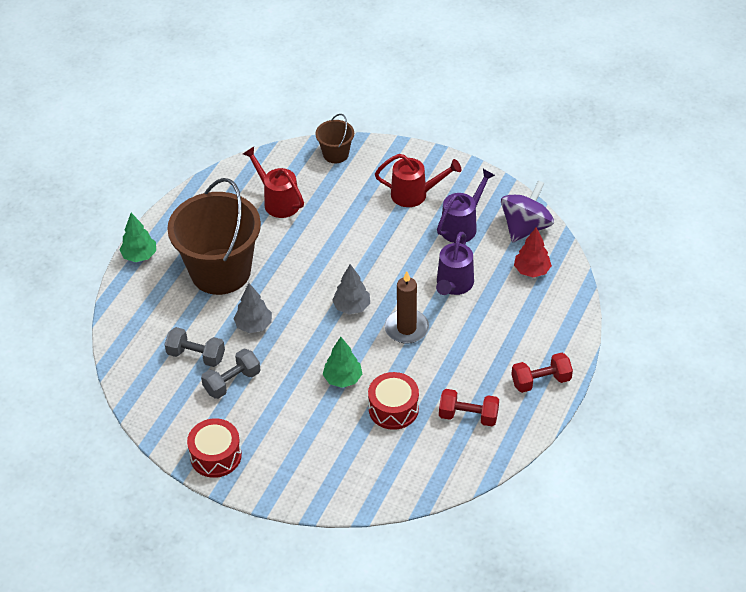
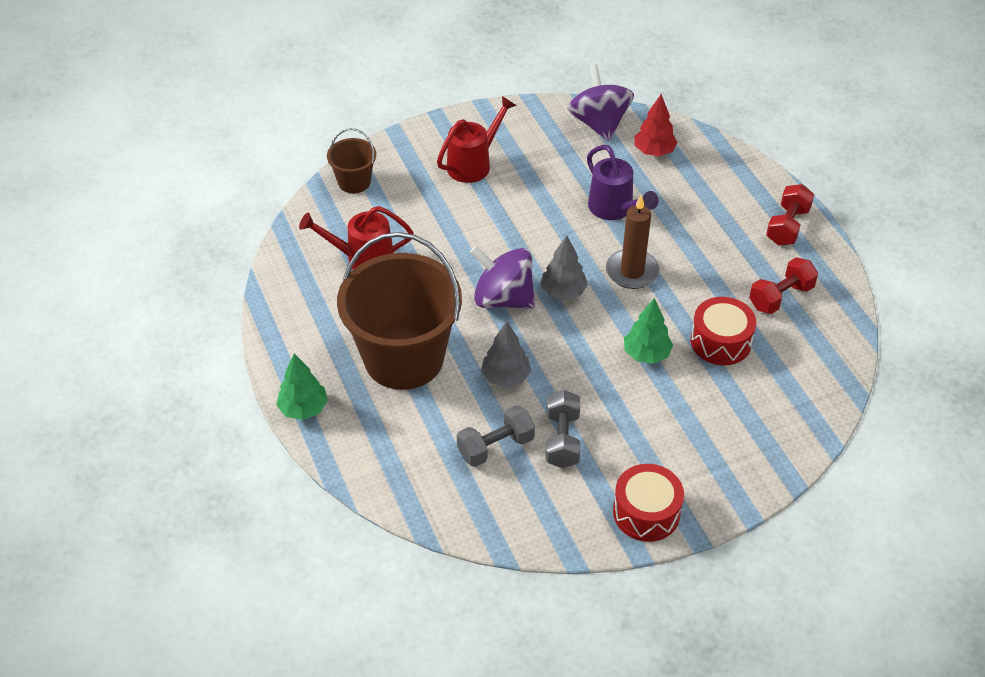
camera: 50 degrees left, 0 degrees up
(315, 283) = (503, 298): none -> purple spinning top
(462, 226) = (550, 159): purple watering can -> none

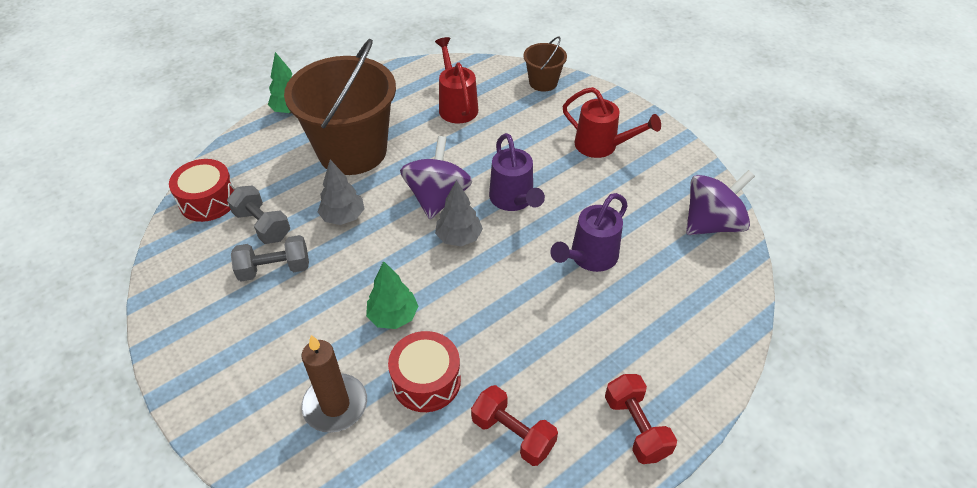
camera: 75 degrees right, 0 degrees up
(526, 243) = (513, 200): none -> purple watering can
(632, 271) = (504, 286): brown candle -> brown candle (335, 405)
(646, 512) = (190, 348): red drum -> red drum (208, 200)
(654, 151) = (695, 276): red tree -> none
(787, 226) = (636, 427): red dumbbell -> red dumbbell turned 60 degrees clockwise

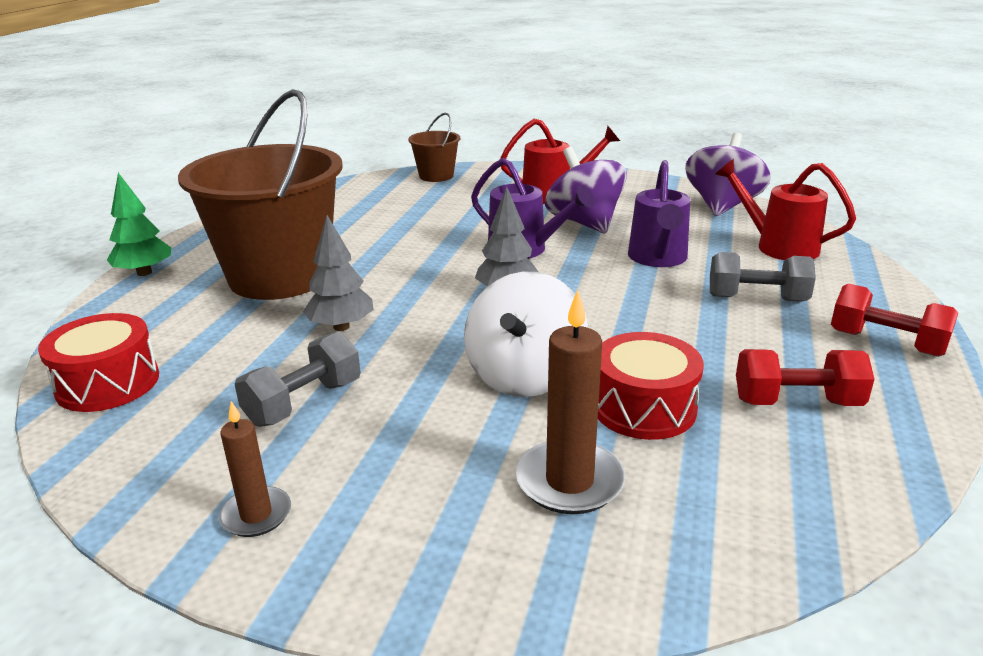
camera: 35 degrees left, 20 degrees down
(196, 333) = (256, 515): none -> brown candle
(262, 225) = (231, 373): grey dumbbell -> grey dumbbell (757, 299)
(393, 316) = (525, 376): green tree -> white spinning top
(437, 198) = (439, 275): purple spinning top -> purple spinning top (584, 223)
(456, 106) = (364, 212): red watering can -> red watering can (778, 246)

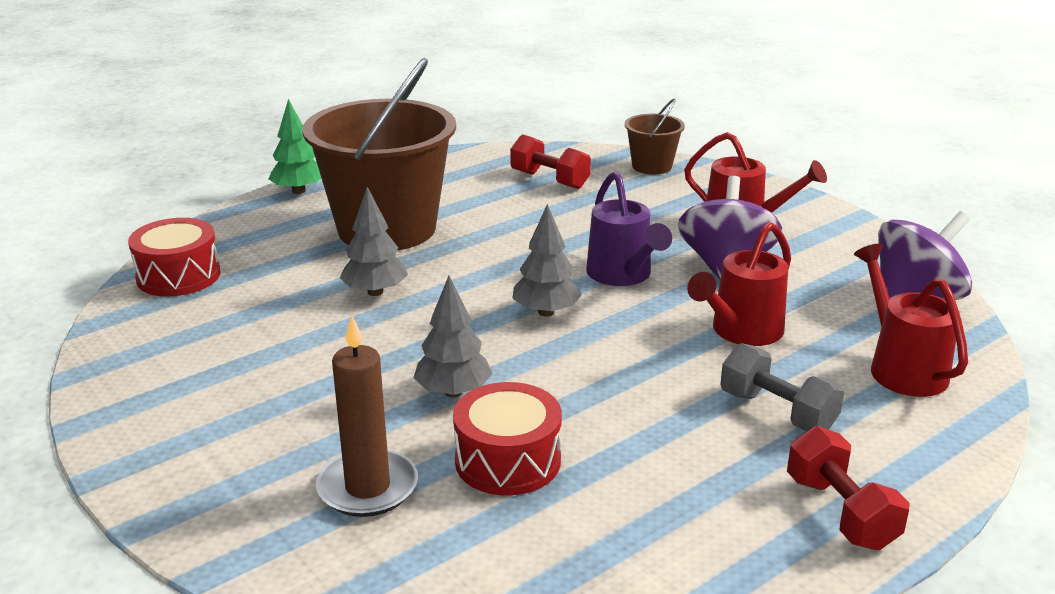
camera: 35 degrees right, 0 degrees up
(256, 515) = (154, 409): brown candle -> none
(304, 403) = (274, 343): grey dumbbell -> none
(525, 376) = (453, 392): white spinning top -> grey tree
(658, 259) = (741, 332): purple watering can -> red watering can
(797, 402) = (648, 520): red dumbbell -> red dumbbell (549, 180)

